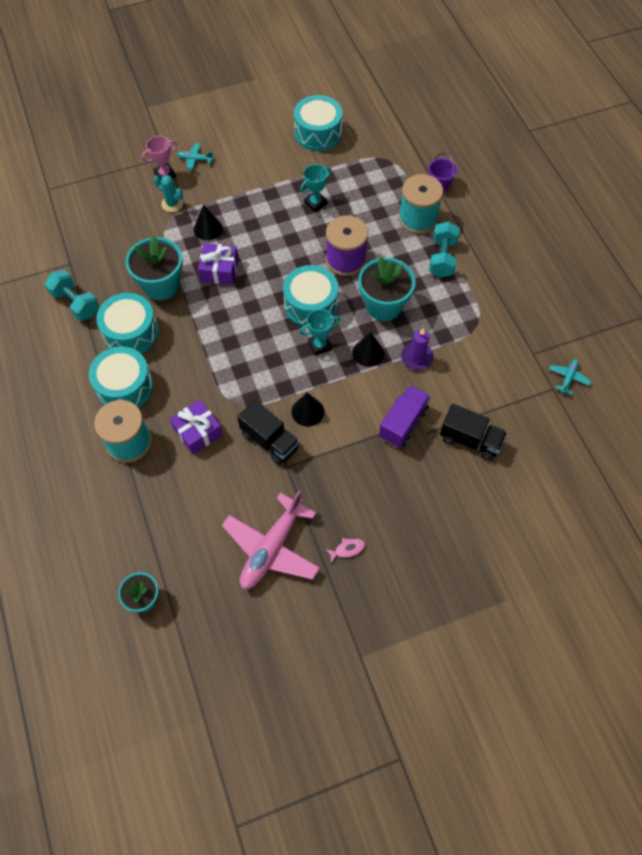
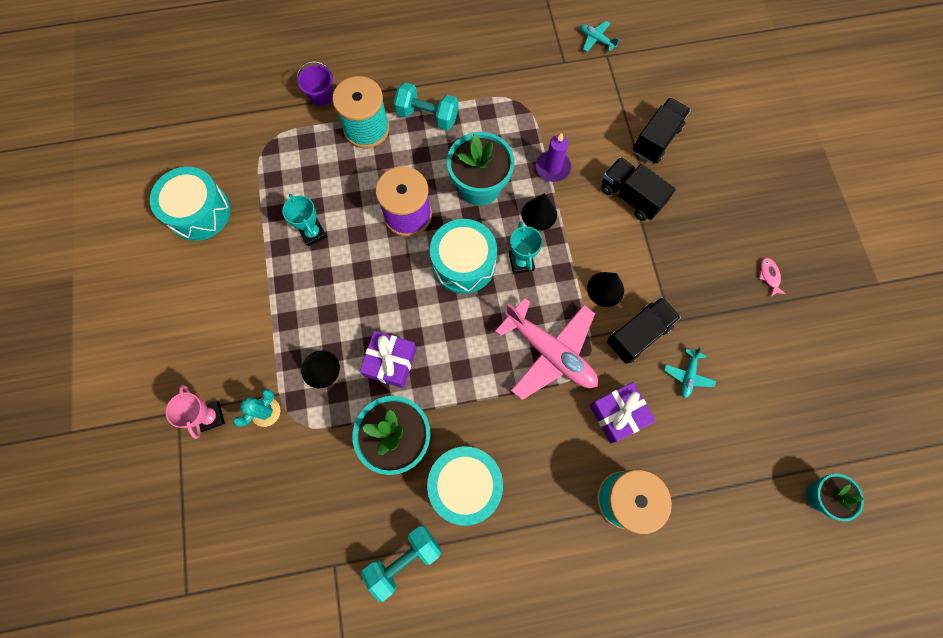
camera: 80 degrees left, 10 degrees up
(125, 387) = (545, 499): turquoise drum -> none
(195, 159) = (195, 373): turquoise plane -> turquoise plane (688, 375)
(272, 548) = (765, 351): pink plane -> pink plane (550, 352)
(403, 423) = (630, 197): purple truck -> black truck

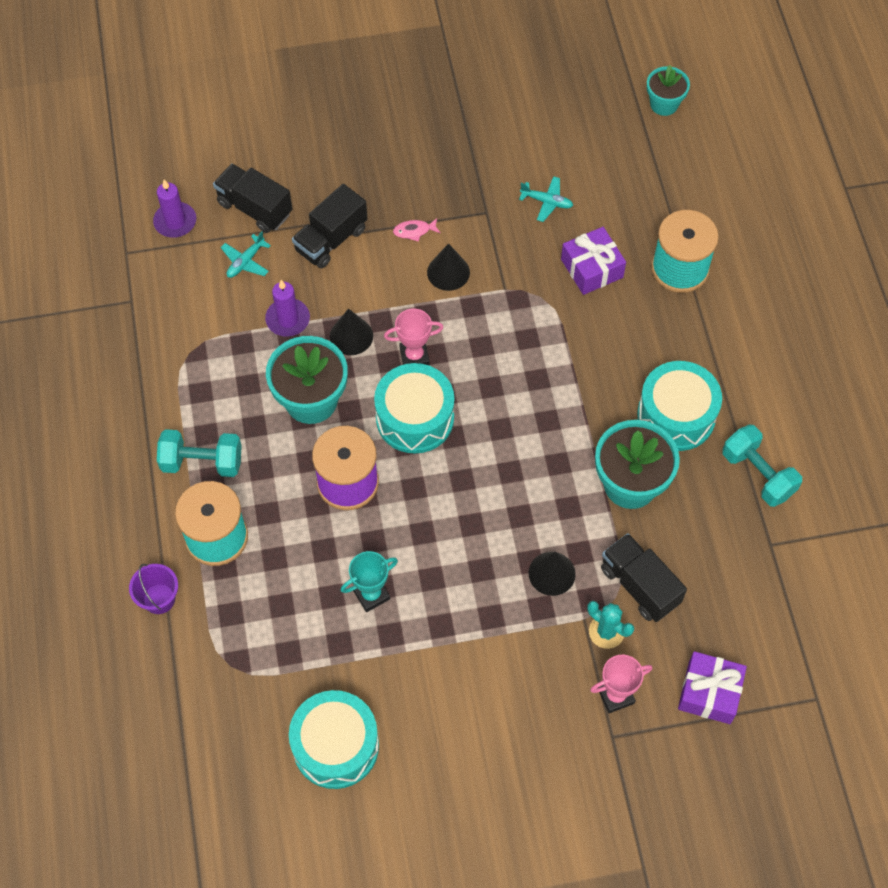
camera: 90 degrees left, 10 degrees down
(390, 362) = (541, 495): purple gift -> purple gift (709, 692)
(427, 116) = (202, 462): turquoise dumbbell -> turquoise dumbbell turned 75 degrees clockwise
(521, 262) = (414, 356): turquoise trophy -> pink trophy
(550, 352) = (524, 330): pink plane -> none
(596, 40) = (100, 263): turquoise plane -> turquoise plane (245, 261)
(638, 85) = (175, 222): none -> purple candle
(638, 334) = (502, 244): black truck -> black truck (639, 585)
(769, 276) = (432, 117): pink fish -> pink fish (414, 231)

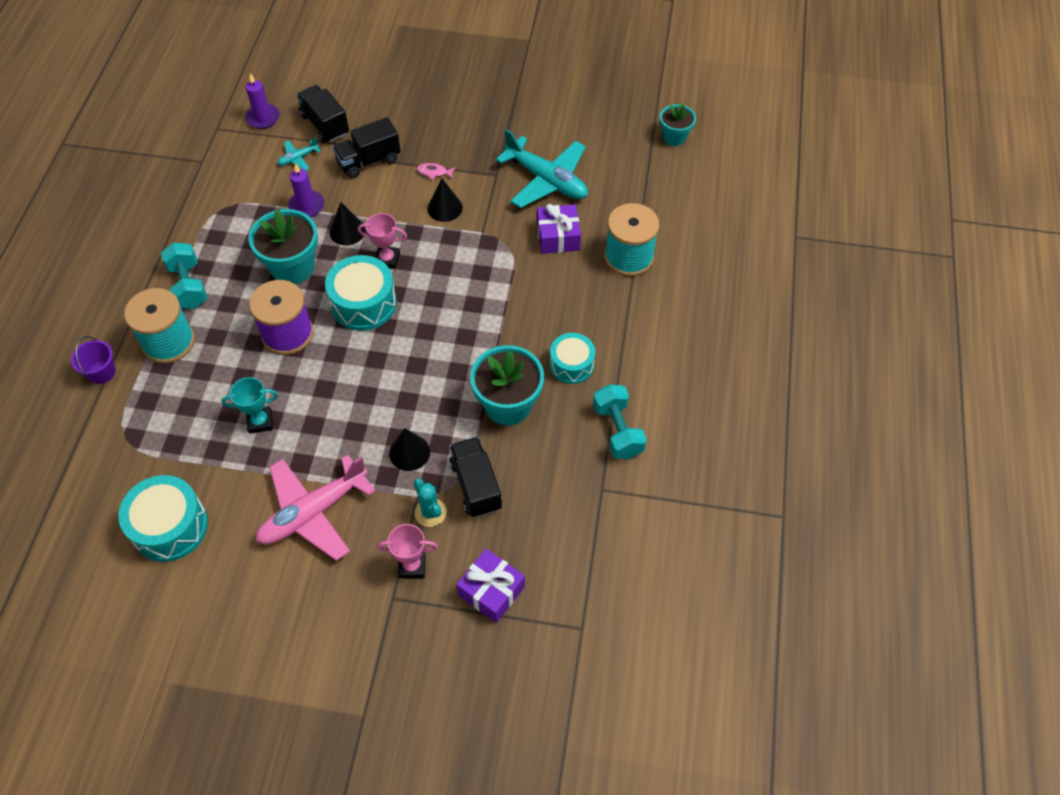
camera: 20 degrees right, 5 degrees down
(202, 462) = (188, 286): turquoise dumbbell -> turquoise dumbbell turned 45 degrees clockwise
(483, 675) = (313, 512): none -> pink plane
(547, 202) = (546, 180): turquoise plane -> turquoise plane, size x2.26
(676, 415) = (571, 365): turquoise drum -> turquoise drum, size x0.66

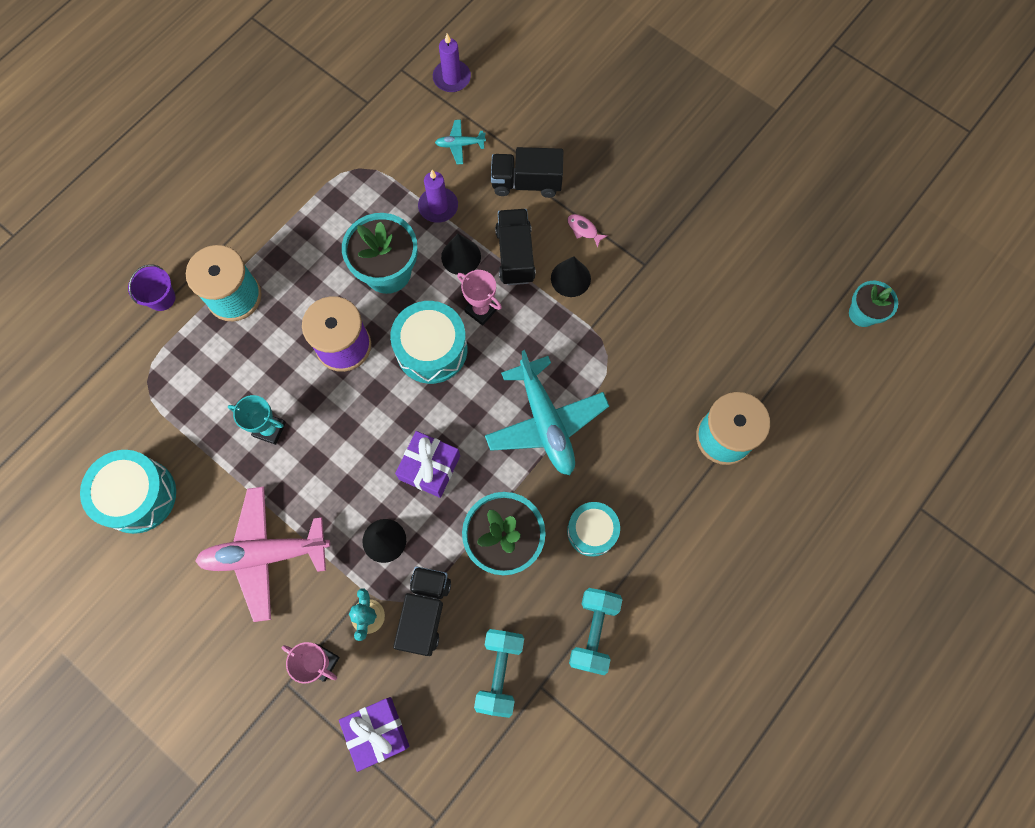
camera: 30 degrees right, 15 degrees up
(188, 286) = (283, 242): turquoise dumbbell -> turquoise dumbbell (499, 672)
(325, 125) = (507, 116): black truck -> black truck (515, 255)
(546, 180) = (693, 298): turquoise plane -> turquoise plane (545, 422)
(558, 237) = (665, 373): purple gift -> purple gift (429, 467)

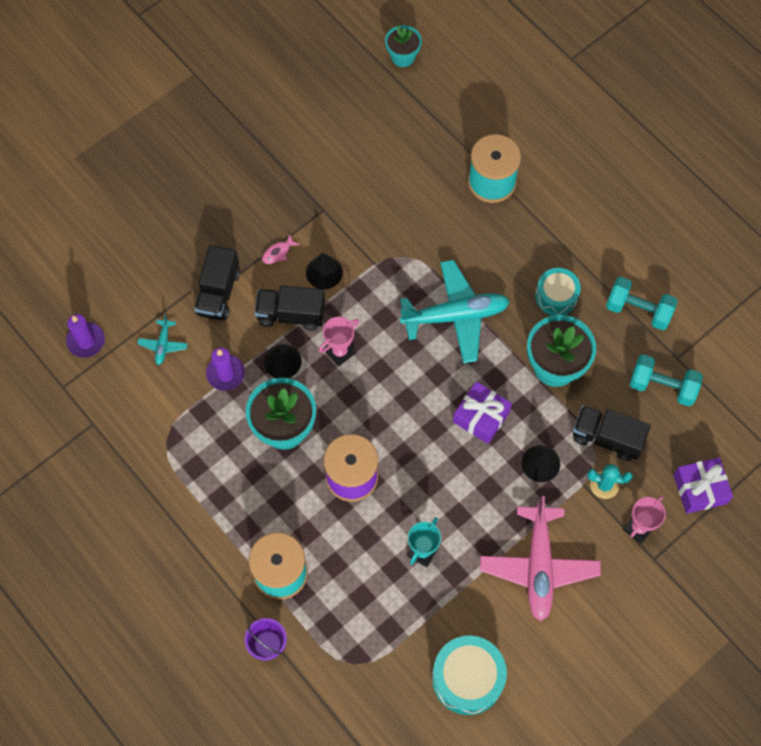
camera: 80 degrees left, 5 degrees down
(431, 349) = (370, 400): turquoise drum -> none

